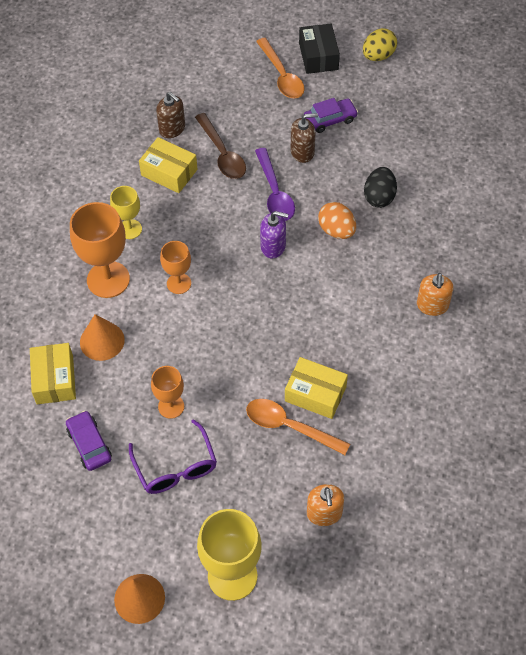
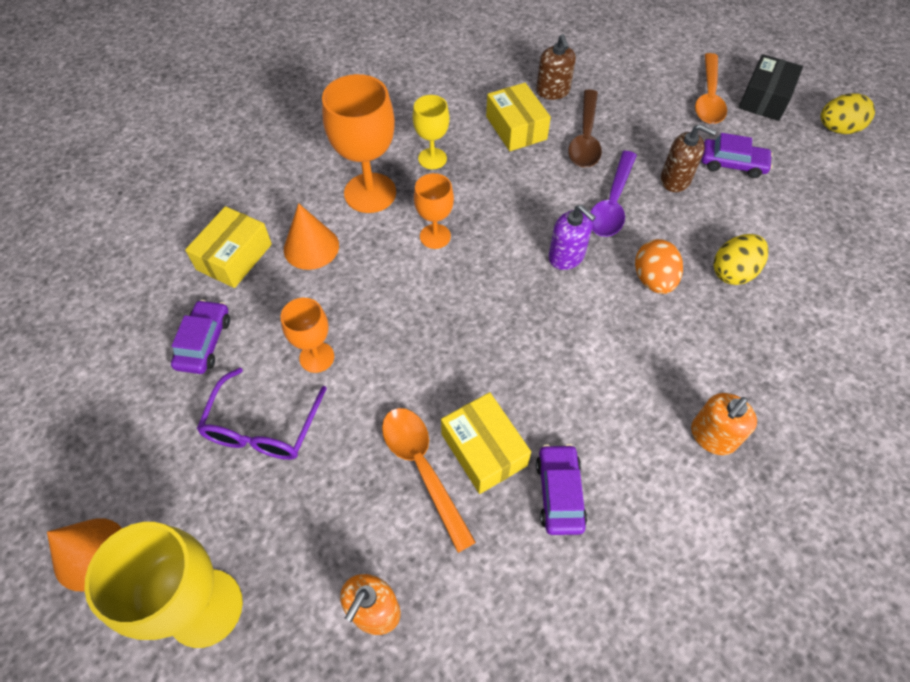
camera: 35 degrees right, 0 degrees up
(374, 389) = (559, 493): none -> purple car
(379, 197) = (733, 272): black egg -> yellow egg

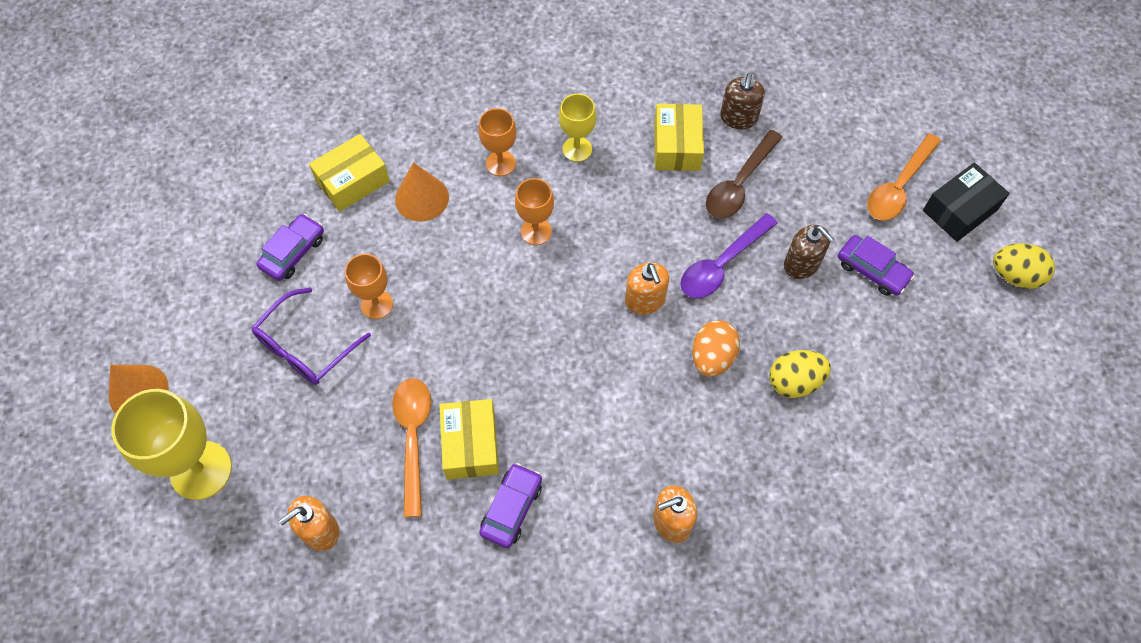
camera: 25 degrees right, 5 degrees up
(370, 193) = (500, 163): orange goblet -> orange goblet, size x0.57
(566, 256) = (645, 300): purple soap dispenser -> orange soap dispenser

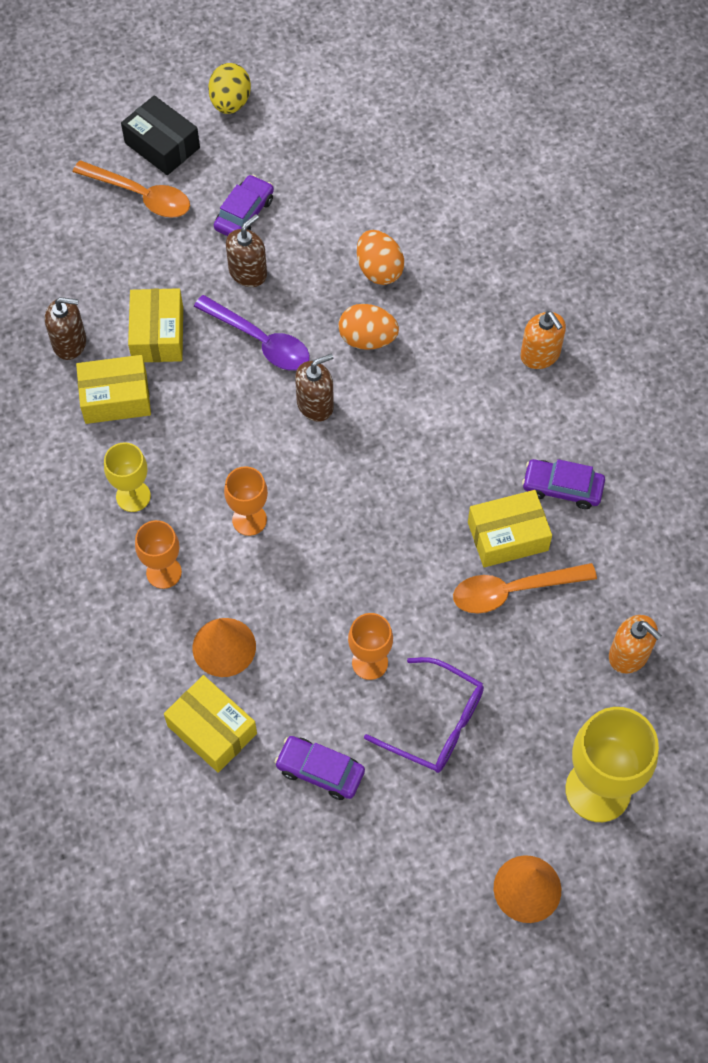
camera: 100 degrees left, 0 degrees up
(645, 300) = (315, 404): orange soap dispenser -> brown soap dispenser
(739, 184) = (158, 334): brown spoon -> yellow box
(794, 382) = (379, 270): yellow egg -> orange egg

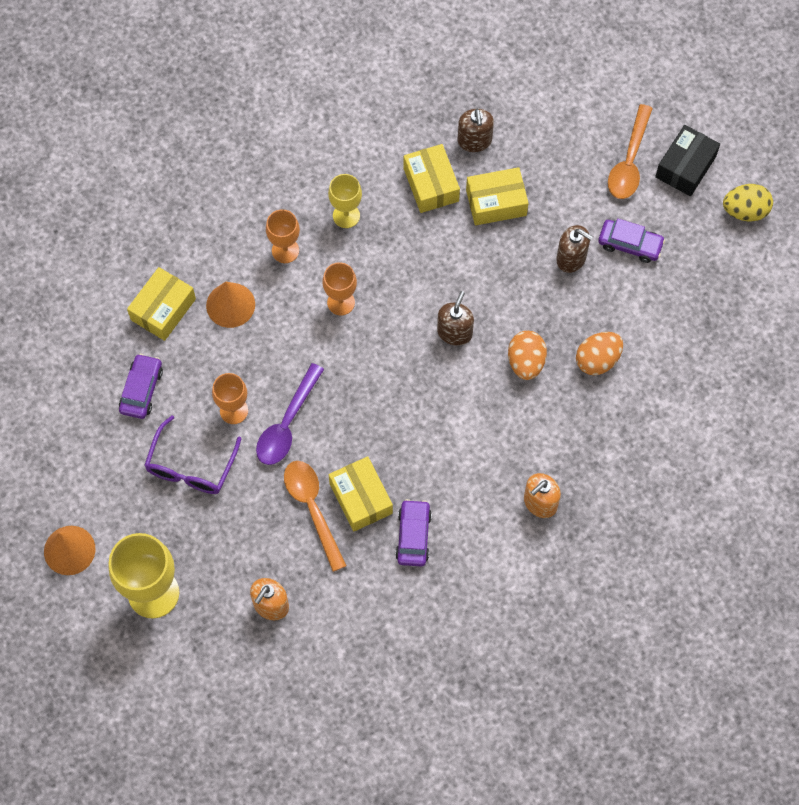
camera: 80 degrees right, 5 degrees up
(260, 341) = (506, 280): purple spoon -> purple spoon (287, 423)
(315, 404) = (454, 332): brown soap dispenser -> brown soap dispenser turned 120 degrees counterclockwise

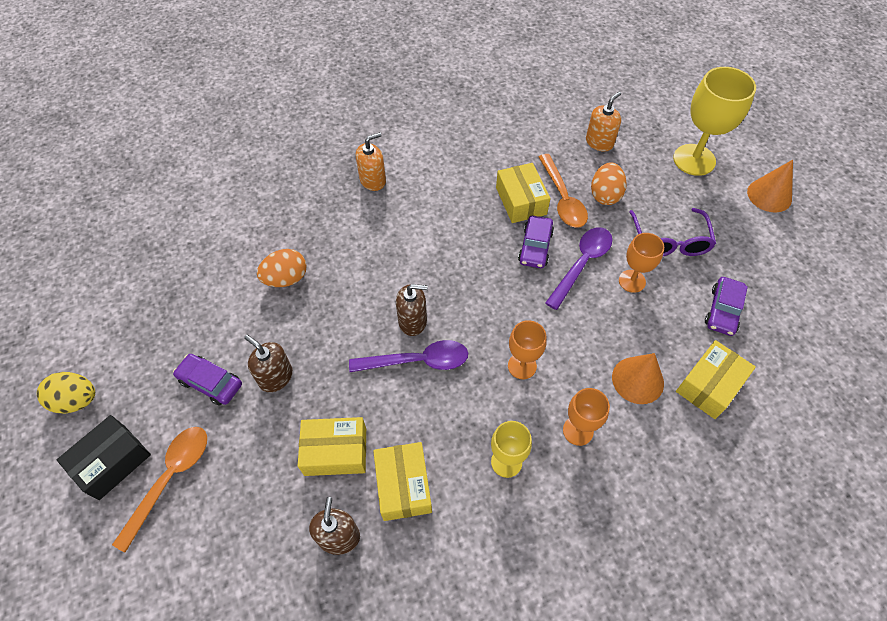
camera: 170 degrees left, 10 degrees down
(191, 466) = (670, 242): purple glasses -> purple glasses turned 150 degrees clockwise
(413, 536) = (481, 171): purple car -> purple car (535, 247)
(441, 293) = (417, 361): none -> purple spoon
(454, 332) = (413, 321): brown soap dispenser -> brown soap dispenser turned 120 degrees counterclockwise
(526, 362) = (352, 286): orange egg -> orange egg (605, 195)

